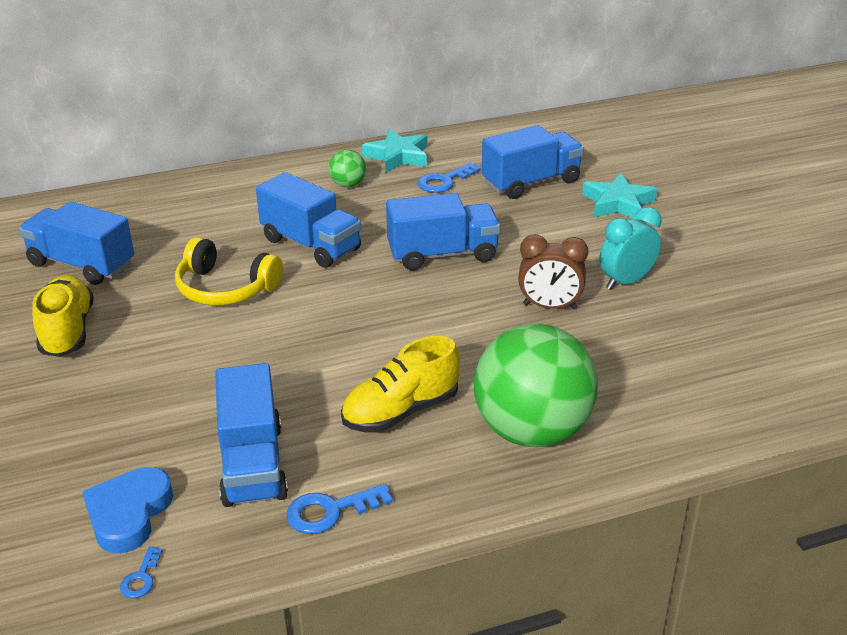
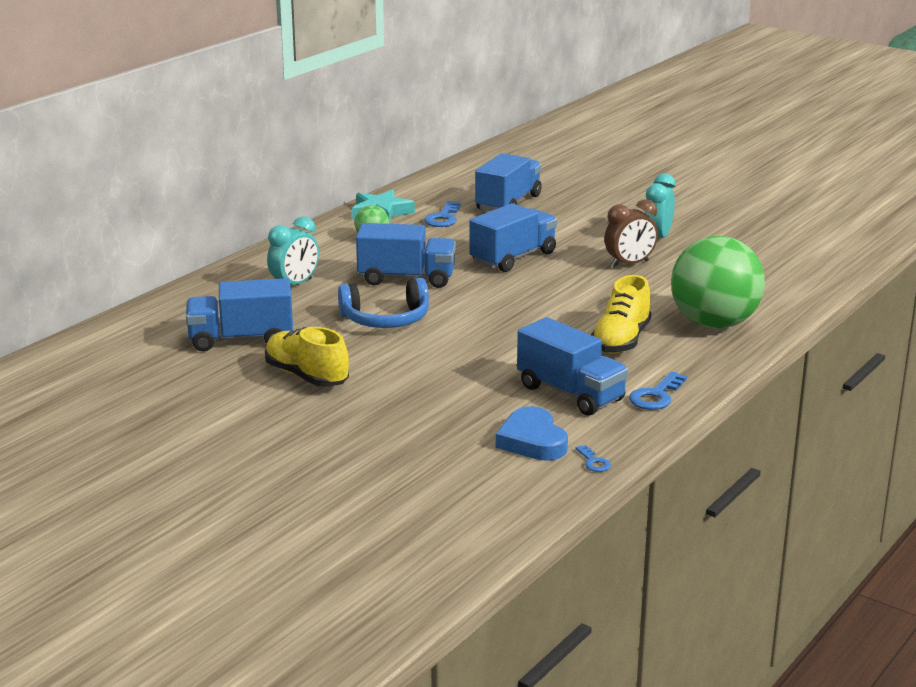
camera: 35 degrees left, 10 degrees down
(210, 217) = (294, 285): none -> turquoise clock
(225, 288) = (386, 319): yellow headphones -> blue headphones
(618, 203) = (587, 199): turquoise star -> none

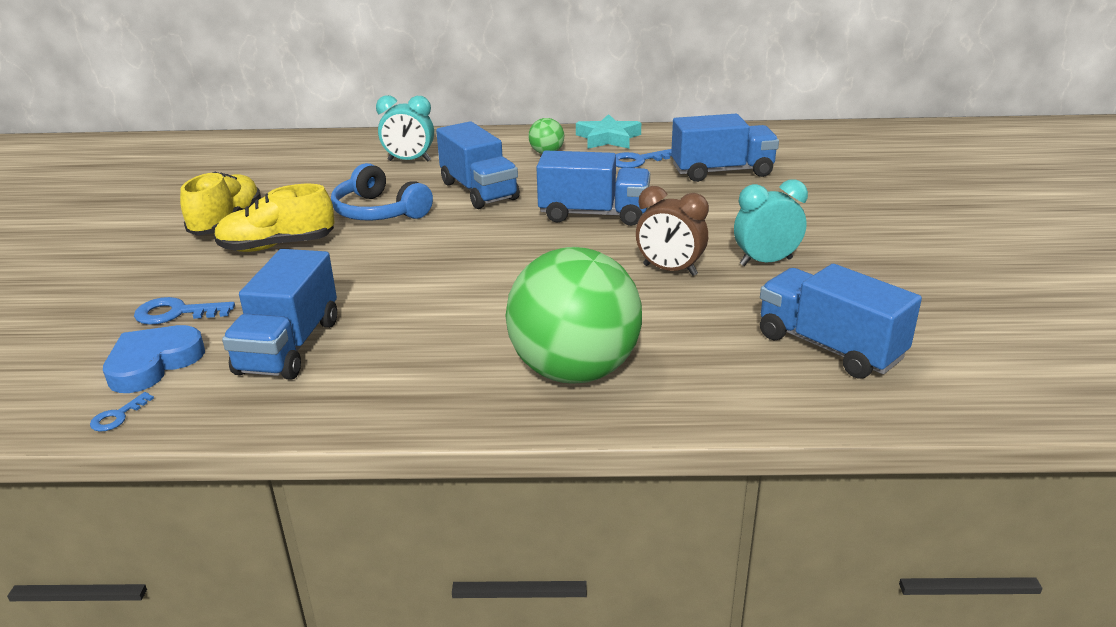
camera: 55 degrees right, 5 degrees up
(241, 340) = (279, 179): blue truck -> blue truck (829, 347)
(621, 340) = (457, 330): yellow shoe -> yellow shoe (277, 246)
(656, 396) = (325, 399): blue key -> blue key (176, 313)

